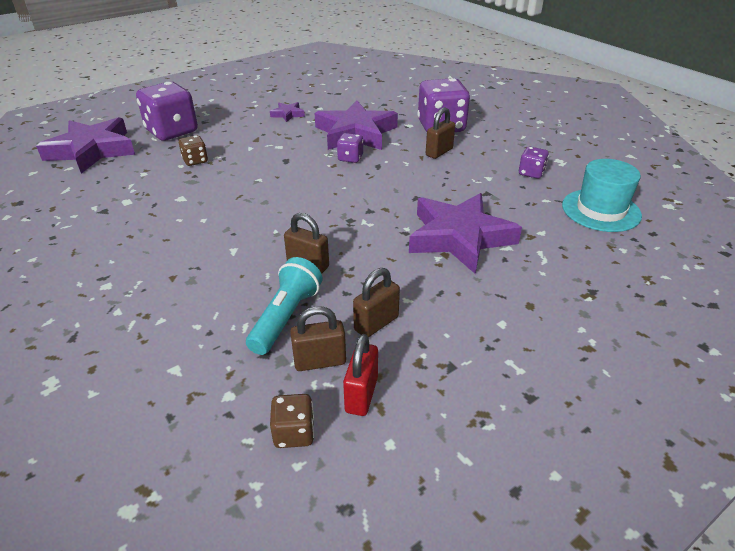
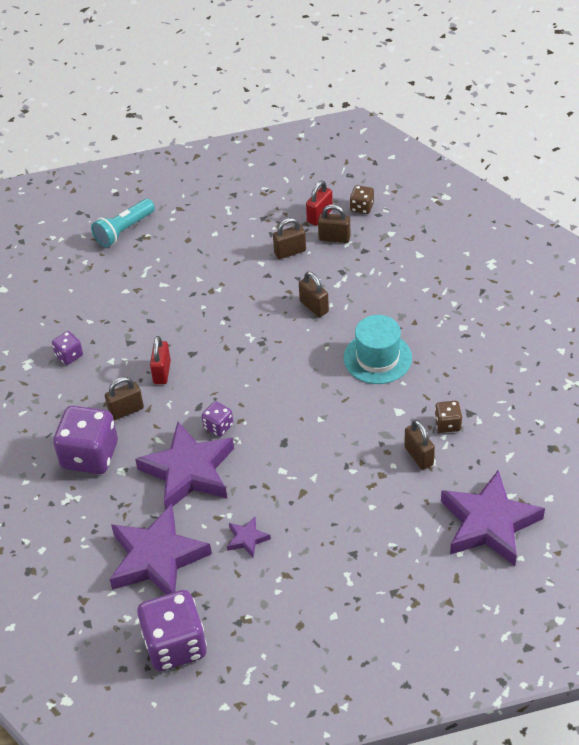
camera: 155 degrees left, 10 degrees up
(156, 174) = (418, 456): none -> brown padlock
(172, 131) = (395, 540): purple dice -> purple dice (175, 645)
(195, 161) = (376, 468): brown dice -> brown dice (447, 424)
(286, 317) = (344, 270): turquoise flashlight -> turquoise flashlight (124, 230)
(432, 179) = (162, 372): none -> red padlock
(459, 238) = (190, 302): purple star -> purple star (157, 558)
(601, 210) = (59, 298): turquoise hat -> turquoise hat (377, 358)

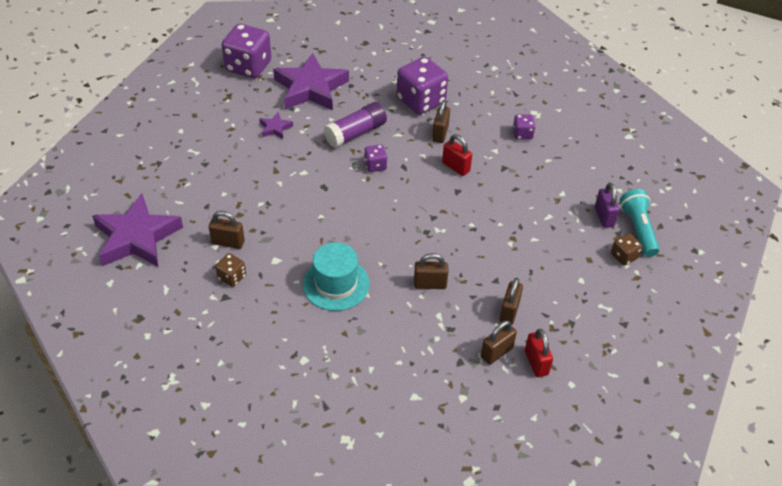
camera: 125 degrees right, 0 degrees up
(129, 254) = (604, 217): none -> purple padlock
(189, 471) = (356, 133): purple star -> purple glue stick
(362, 207) = (518, 401): brown dice -> brown dice (623, 256)

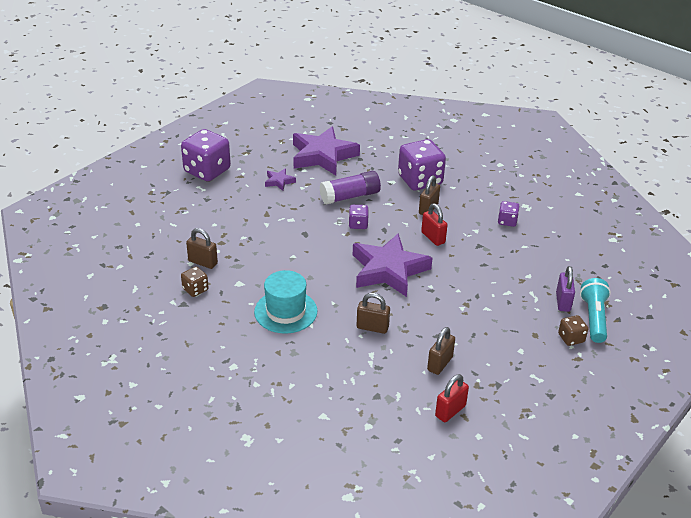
camera: 15 degrees right, 10 degrees down
(137, 237) = (126, 245): purple star -> purple star (388, 270)
(248, 66) = (274, 131): purple dice -> purple dice (207, 171)
(496, 352) = (415, 395): brown padlock -> none
(536, 363) = (450, 411): red padlock -> red padlock turned 45 degrees clockwise

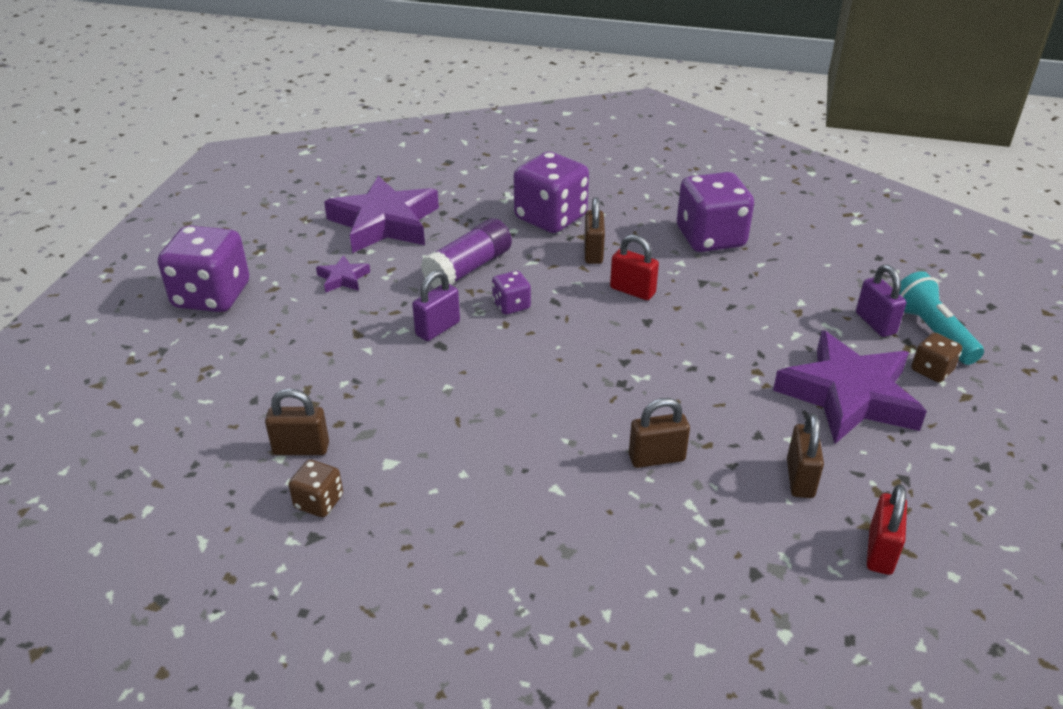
camera: 25 degrees left, 0 degrees up
(285, 311) = (502, 483): turquoise hat -> none
(309, 224) = (438, 328): none -> purple padlock
(388, 270) = (608, 358): purple star -> purple star (848, 395)
(507, 221) = (710, 238): purple dice -> purple dice, size x2.07

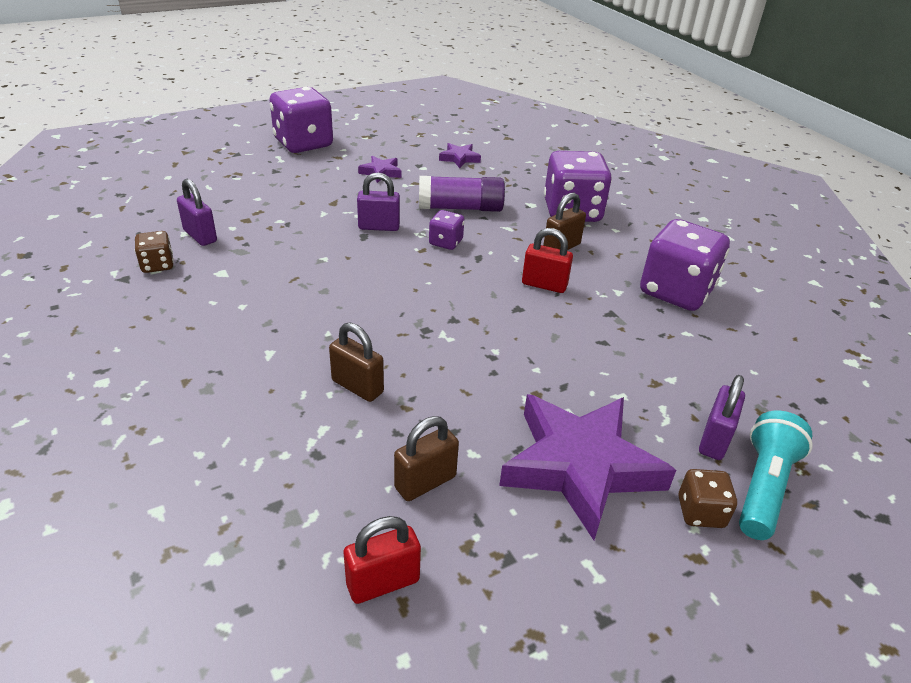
camera: 45 degrees right, 0 degrees up
(301, 448) = (200, 236): brown padlock -> purple padlock
(384, 223) = (459, 158): purple star -> purple star, size x0.43
(632, 291) = (544, 285): red padlock -> red padlock turned 60 degrees counterclockwise

